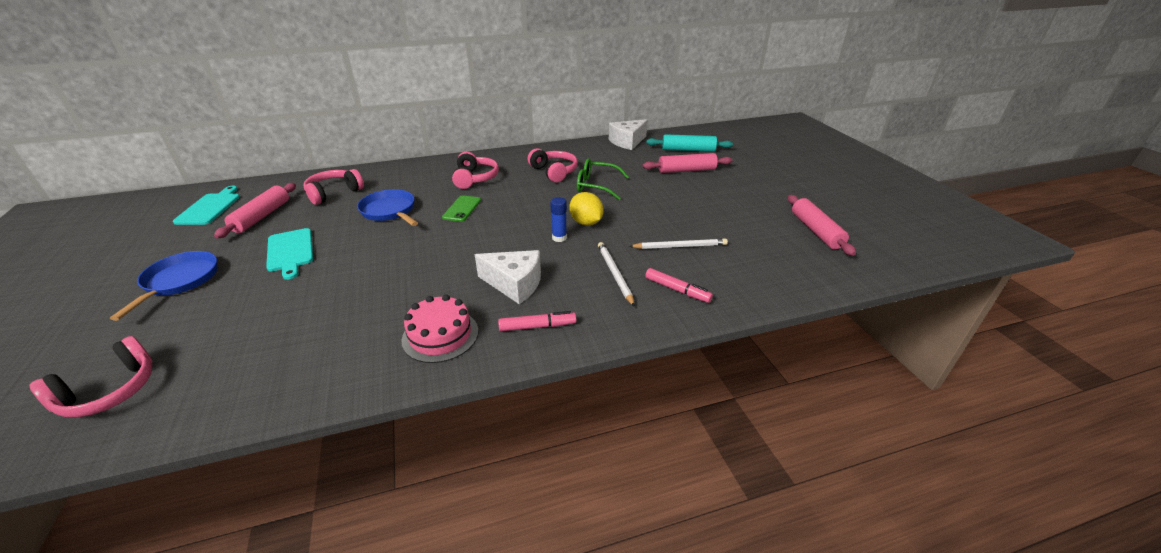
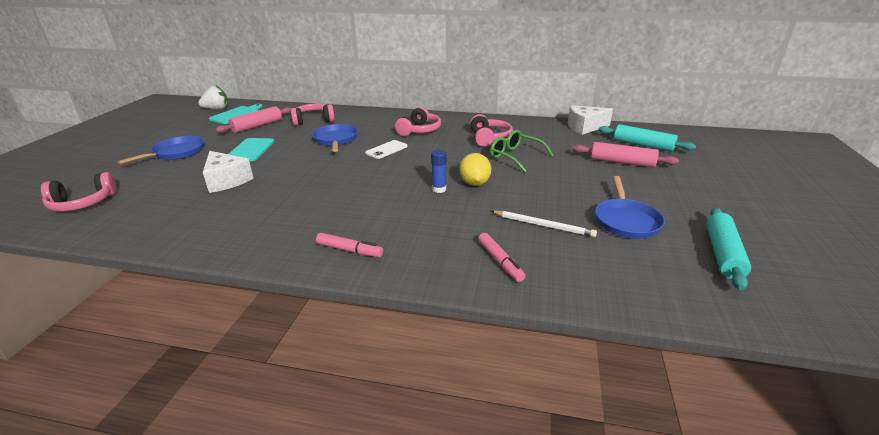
camera: 30 degrees right, 5 degrees down
(167, 206) = (217, 109): none -> white strawberry
(440, 335) = (277, 233): pink cake -> none
(462, 209) = (386, 150): green phone -> white phone
(514, 284) = (366, 213): white cheese -> white cheese (226, 180)
(614, 274) = (456, 230): white pencil -> none
(734, 223) = (626, 220): none -> blue pan
(816, 231) = (723, 254): pink rolling pin -> turquoise rolling pin

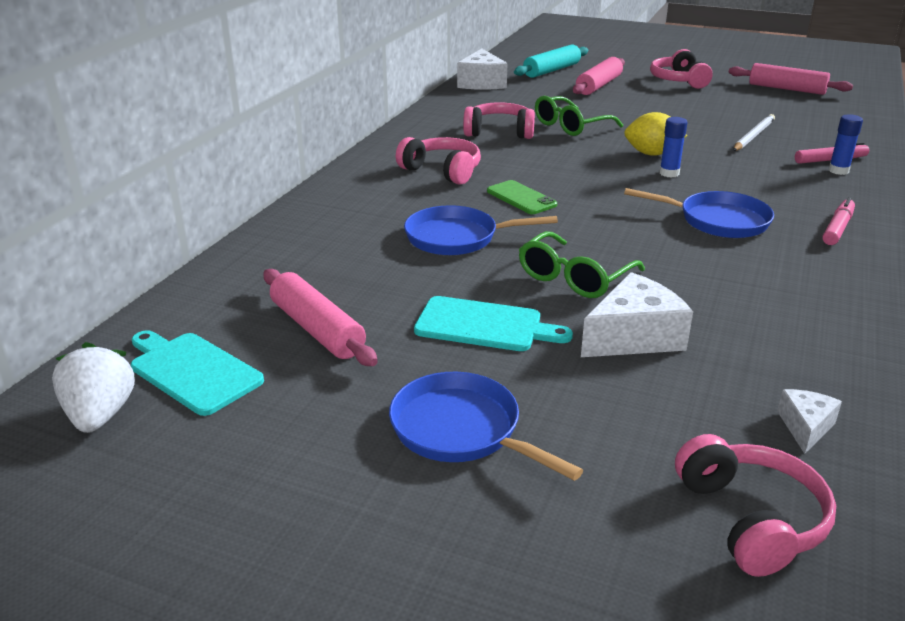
camera: 80 degrees left, 0 degrees up
(129, 219) = (805, 427): none -> white cheese
(289, 166) = (574, 278): none -> green glasses
(313, 121) = (325, 261): pink headphones -> pink headphones (679, 81)
(386, 150) = (521, 198): white phone -> green phone
(474, 263) = (838, 171): none -> blue glue stick
(626, 220) = (736, 106): blue pan -> blue pan (717, 221)
(723, 254) = (786, 89): turquoise rolling pin -> pink rolling pin

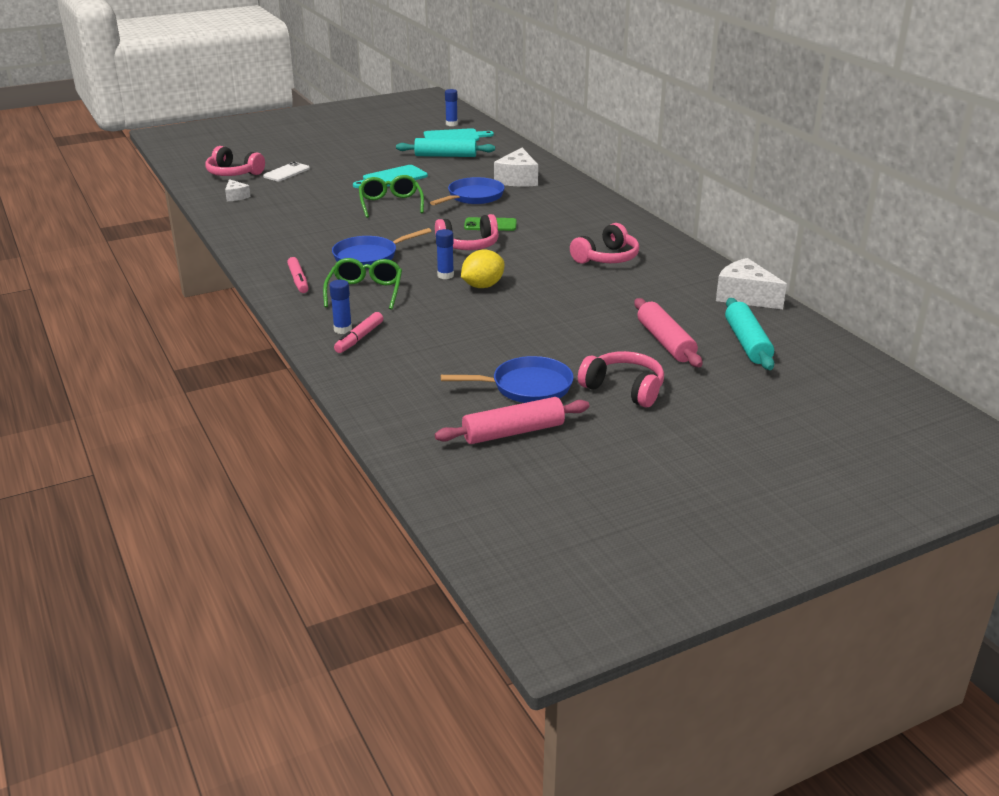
camera: 130 degrees right, 0 degrees up
(100, 415) = (451, 124): white strawberry -> blue glue stick
(317, 329) = (445, 156): pink rolling pin -> turquoise rolling pin
(442, 171) = (564, 220): pink headphones -> pink headphones (468, 245)
(462, 430) = (345, 157): blue pan -> blue pan (526, 387)
(570, 126) = (580, 285): green glasses -> green glasses (365, 292)
(633, 449) = (286, 172): none -> white phone
(634, 337) = (331, 196): white cheese -> white cheese (517, 179)
(753, 136) = (446, 339): white pencil -> none

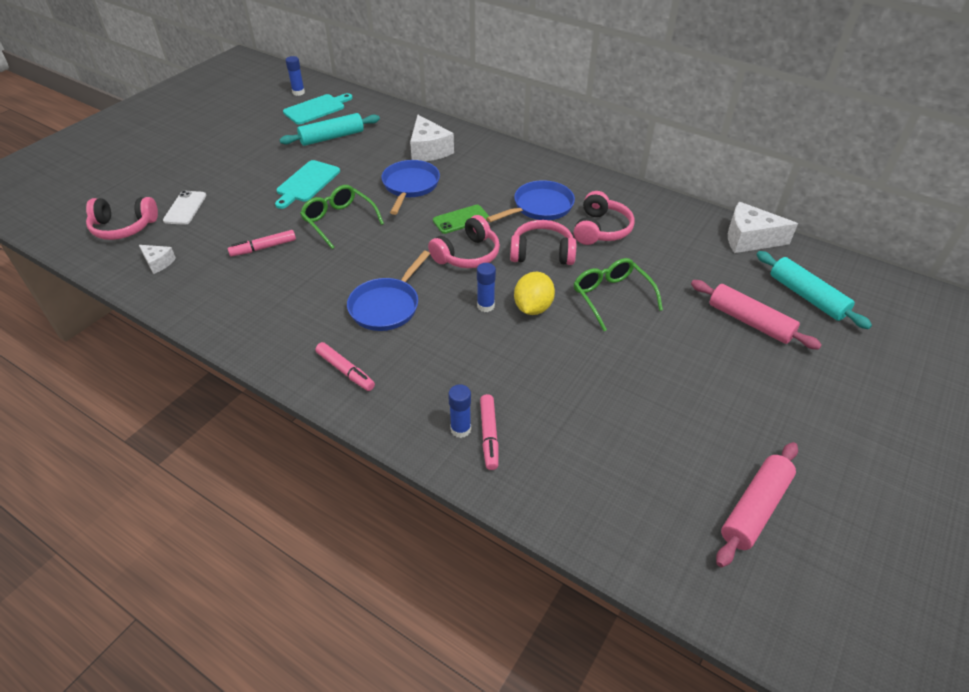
camera: 30 degrees left, 15 degrees up
(317, 205) = (263, 248): none -> pink marker
(365, 292) = (430, 361): green glasses -> green glasses (611, 297)
(526, 387) = (703, 436): blue pan -> blue pan (539, 207)
(624, 389) = (780, 400): pink headphones -> pink headphones (542, 253)

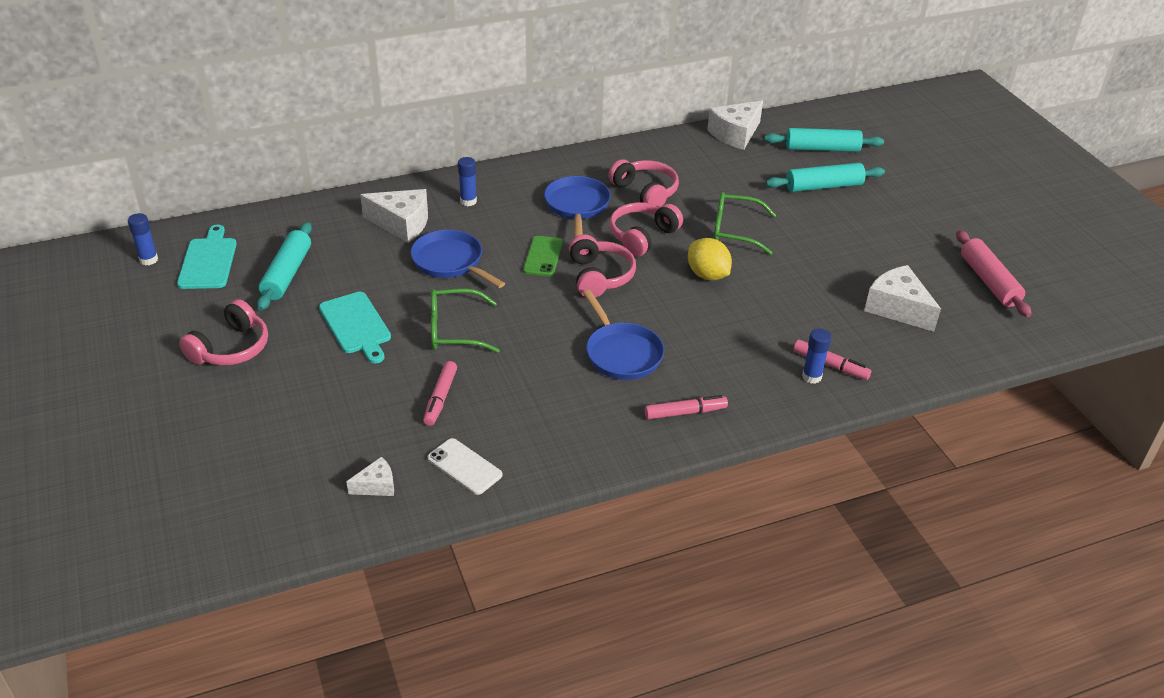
camera: 55 degrees left, 5 degrees down
(124, 227) = (268, 495): pink headphones -> pink headphones (231, 348)
(185, 208) = (289, 432): white phone -> white phone (464, 467)
(485, 306) = (680, 298): blue glue stick -> blue glue stick (468, 201)
(624, 450) = (897, 308): none -> white cheese
(749, 322) = (823, 186): pink rolling pin -> turquoise rolling pin

